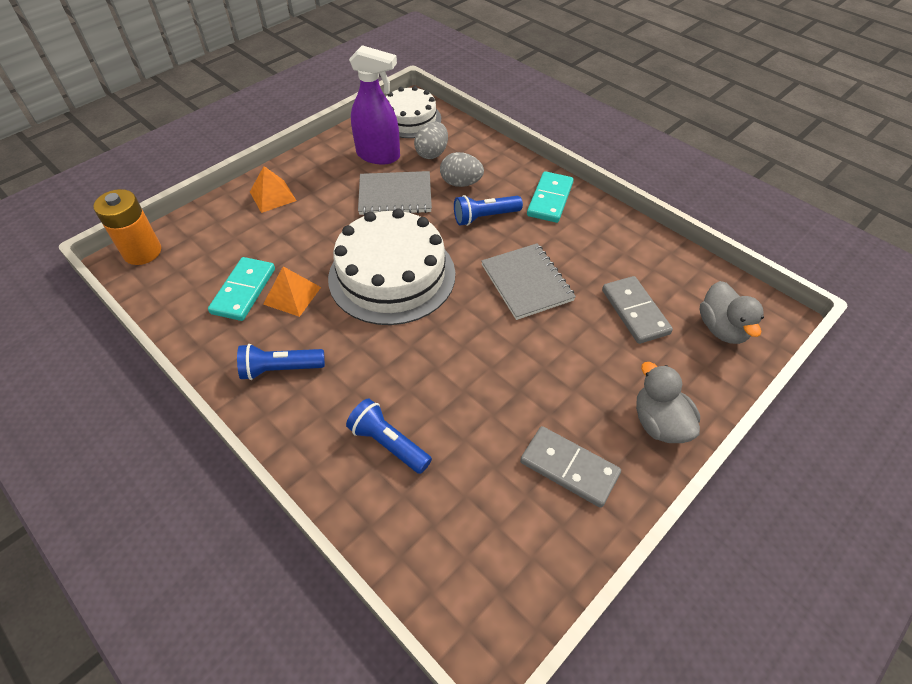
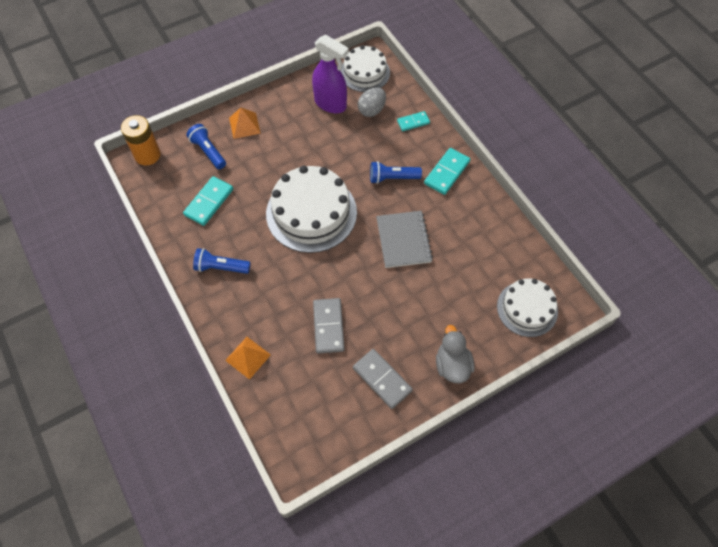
camera: 15 degrees right, 10 degrees up
(292, 295) = (240, 213): orange pyramid -> orange pyramid (248, 357)
(388, 443) = (275, 335): blue flashlight -> blue flashlight (208, 151)
(395, 195) = (333, 144): grey notebook -> none
(461, 183) = (385, 143): grey egg -> none
(487, 157) = (413, 122): none -> turquoise domino
(635, 312) = (471, 281): grey domino -> grey domino (328, 326)
(722, 328) = (527, 308): grey duck -> white cake

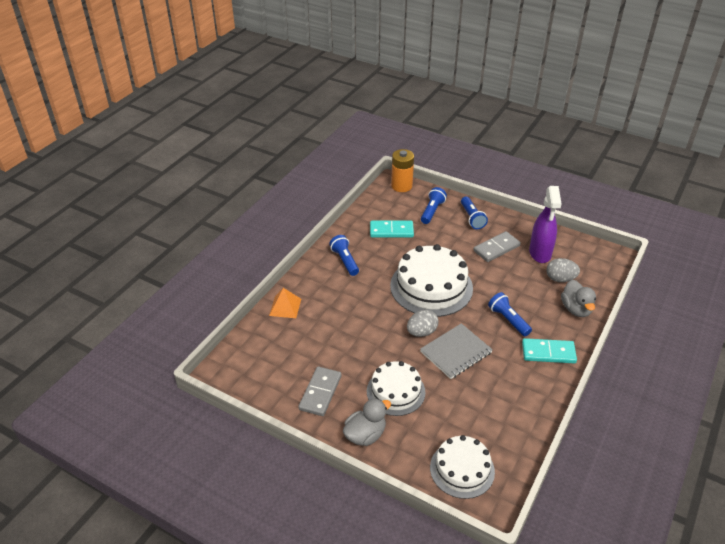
camera: 60 degrees right, 20 degrees down
(244, 125) = (472, 218): orange pyramid -> blue flashlight
(328, 326) = (342, 340): grey domino -> grey domino (496, 248)
(362, 253) = (421, 332): none -> grey egg
(365, 72) = (592, 259): white cake -> white cake (395, 391)
(413, 122) = (576, 309): turquoise domino -> grey duck

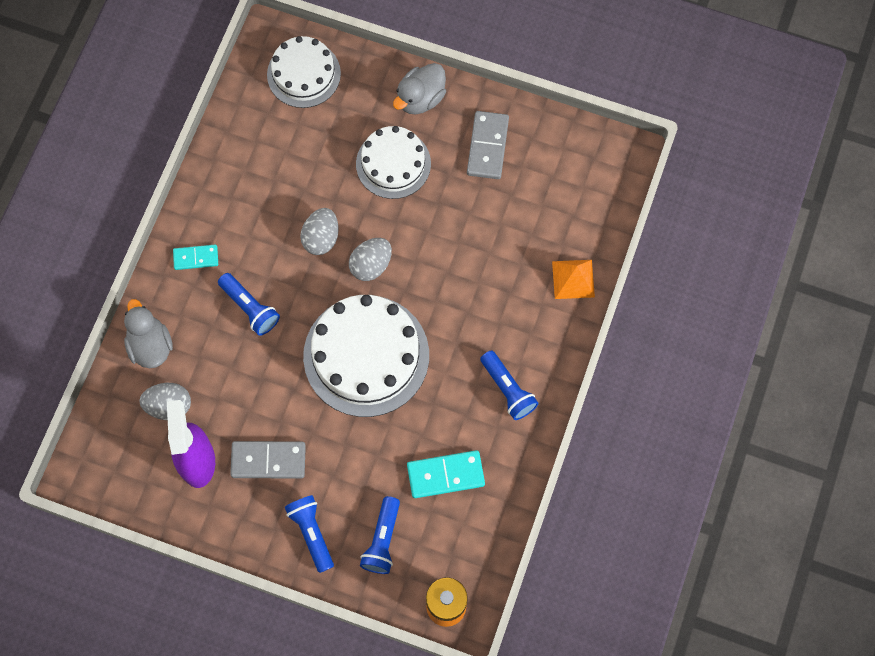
camera: 170 degrees right, 30 degrees up
(456, 352) = (321, 238): grey notebook -> grey egg
(496, 248) = (268, 461): grey domino -> grey domino turned 45 degrees clockwise
(548, 352) = (196, 258): turquoise domino -> turquoise domino, size x0.63

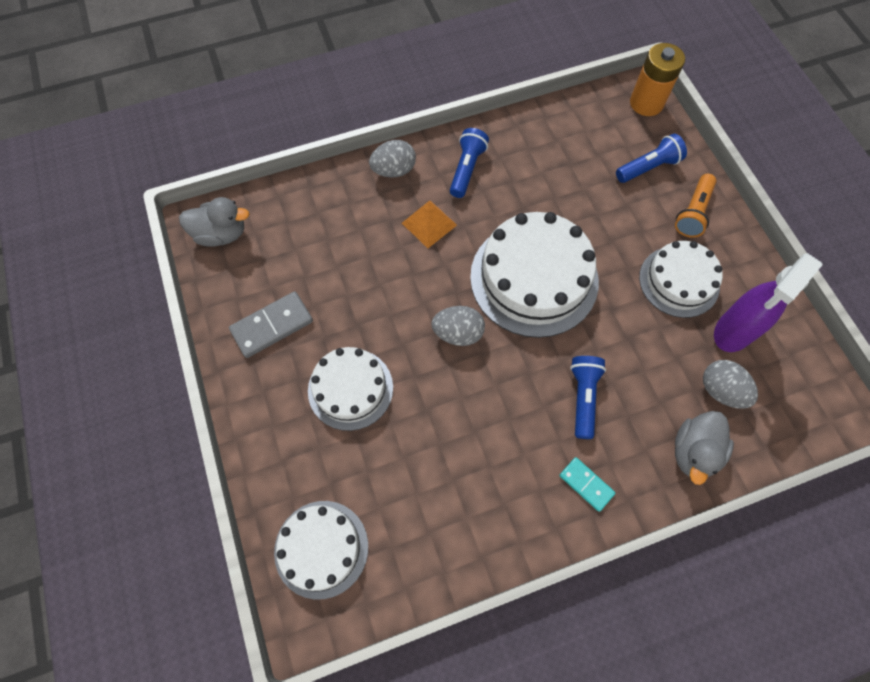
camera: 130 degrees left, 5 degrees down
(268, 461) = (679, 281): grey domino -> white cake
(311, 533) = (693, 213): blue flashlight -> orange flashlight
(321, 238) = (470, 392): grey egg -> grey egg (394, 170)
(420, 98) = (266, 416): grey duck -> grey duck (221, 234)
(445, 475) = (565, 163): turquoise domino -> none
(573, 279) = (341, 187): orange pyramid -> orange pyramid (429, 224)

